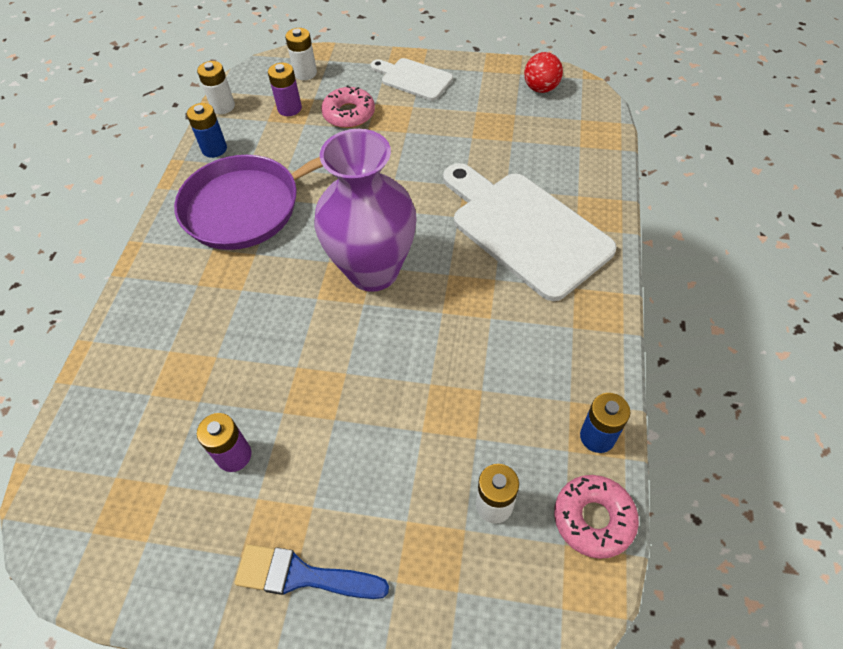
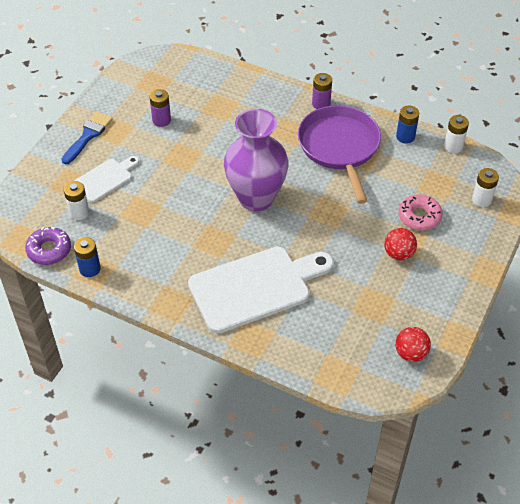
camera: 105 degrees right, 5 degrees down
(289, 108) = (438, 183): purple battery -> purple battery (321, 104)
(412, 120) = (398, 254): none -> red ball
(413, 78) = (453, 267): white cutting board -> white cutting board (105, 179)
(593, 519) = (49, 250): pink donut -> purple donut

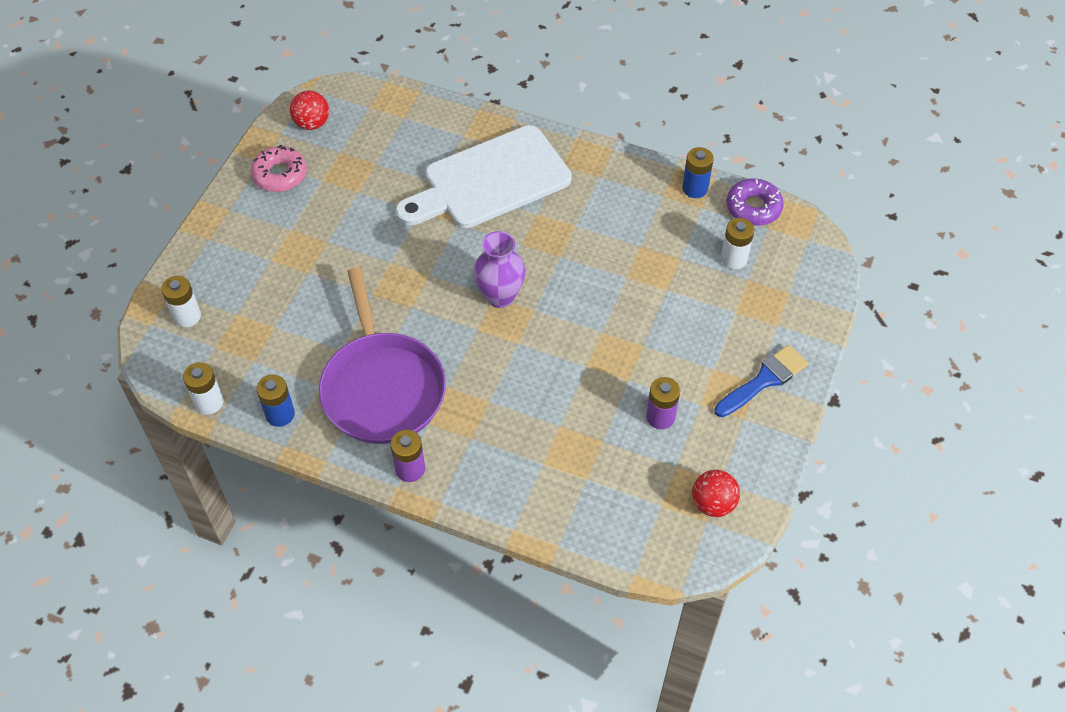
camera: 175 degrees right, 5 degrees up
(88, 136) = (764, 380): blue brush -> blue brush turned 150 degrees counterclockwise
(105, 179) = (715, 310): white cutting board -> none
(256, 198) = (500, 296): purple vase -> purple vase, size x0.59
(398, 254) = (312, 233): red ball -> red ball (713, 503)
(419, 217) = (278, 285): pink donut -> pink donut (280, 174)

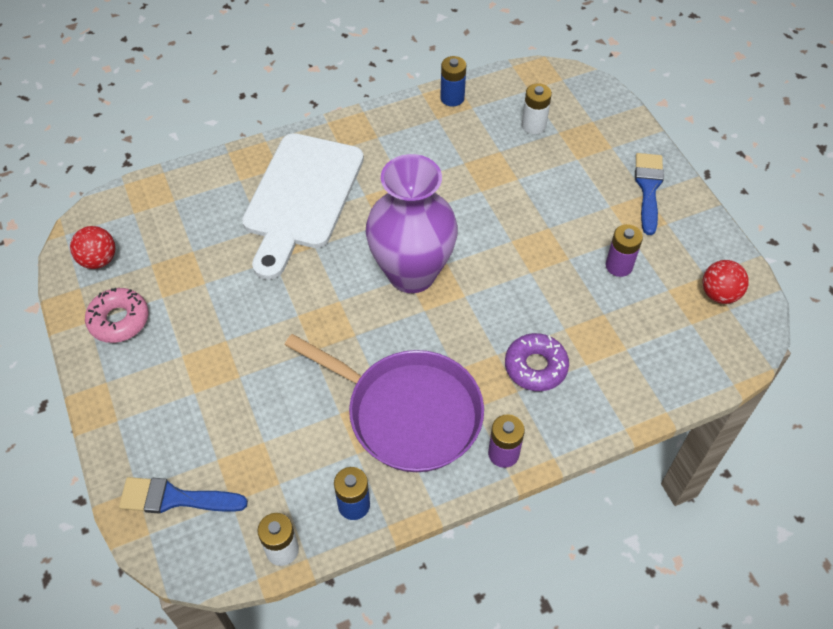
camera: 45 degrees left, 0 degrees up
(187, 316) = (175, 498): white battery -> blue brush
(500, 296) = (412, 273): purple vase -> purple vase, size x1.69
(753, 207) = (504, 83): purple donut -> purple donut (535, 367)

